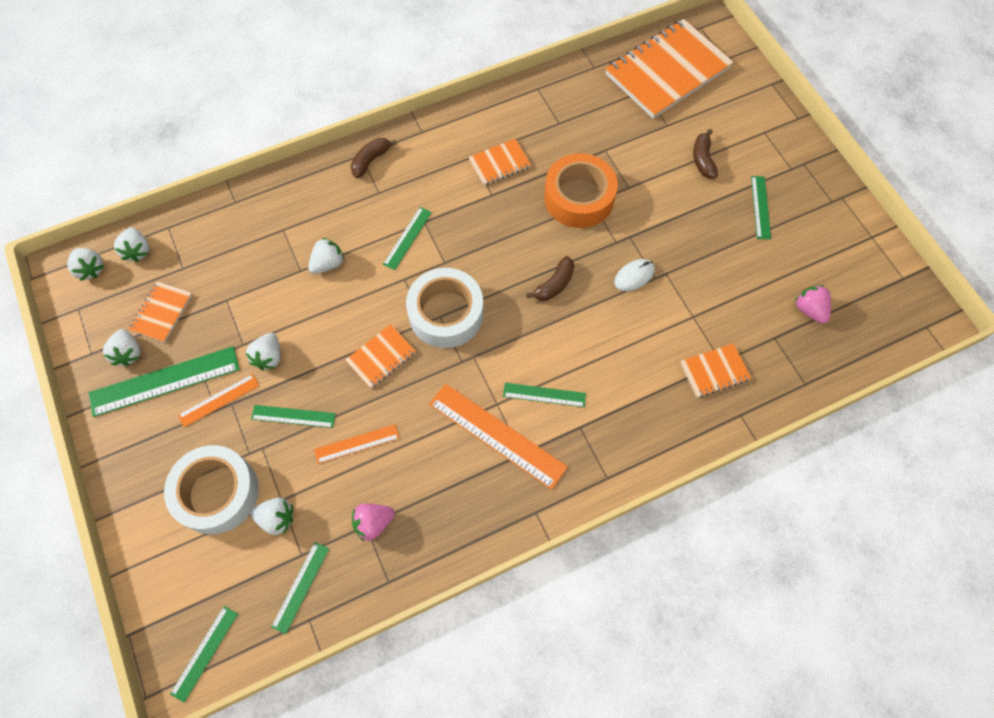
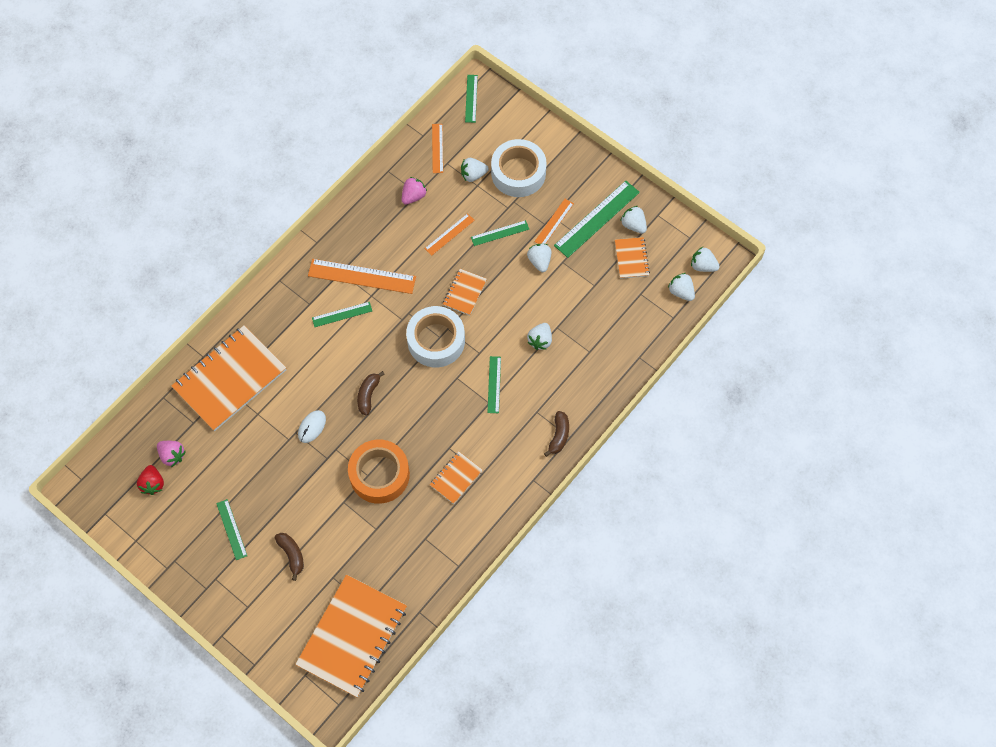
camera: 155 degrees right, 0 degrees up
(300, 587) = (437, 148): green ruler -> orange ruler
(714, 371) = (230, 379): orange notebook -> orange notebook, size x2.15
(840, 288) = (153, 484): none -> red strawberry

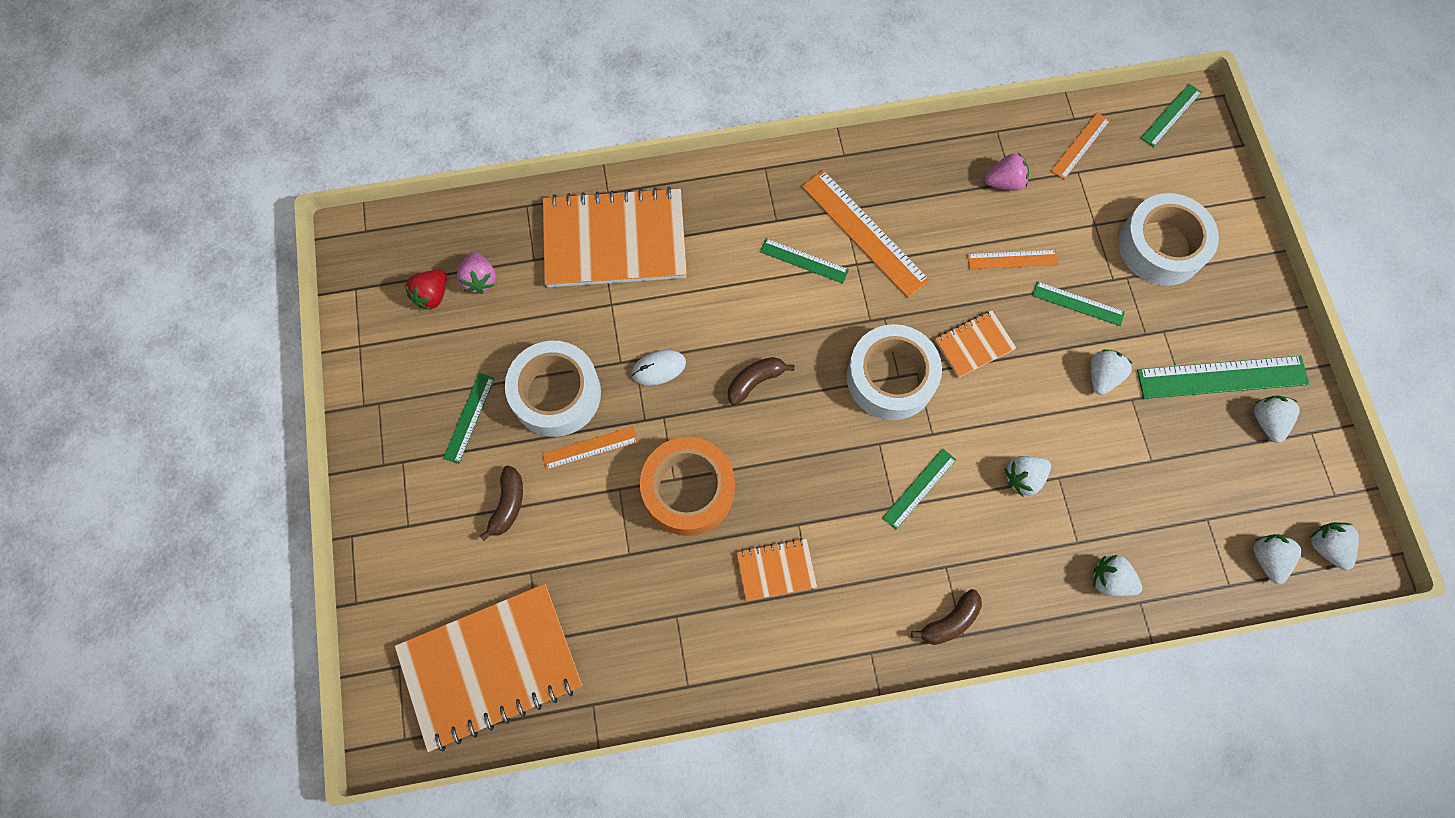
camera: 40 degrees right, 5 degrees up
(268, 481) = (556, 394): none -> white tape
(473, 175) = (1100, 208): white strawberry -> white strawberry (1110, 580)
(554, 222) = (1160, 341): orange ruler -> orange ruler (590, 448)
(631, 258) = (1230, 463): orange notebook -> none

